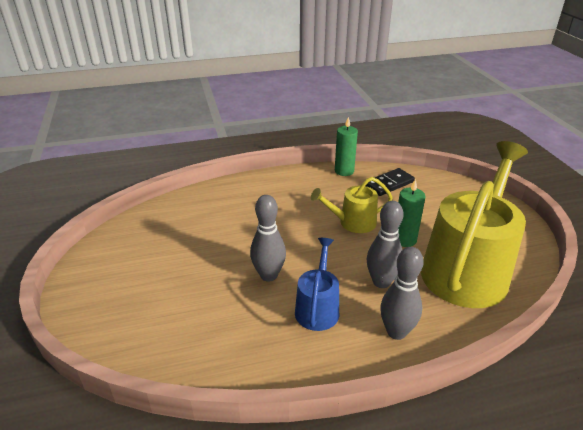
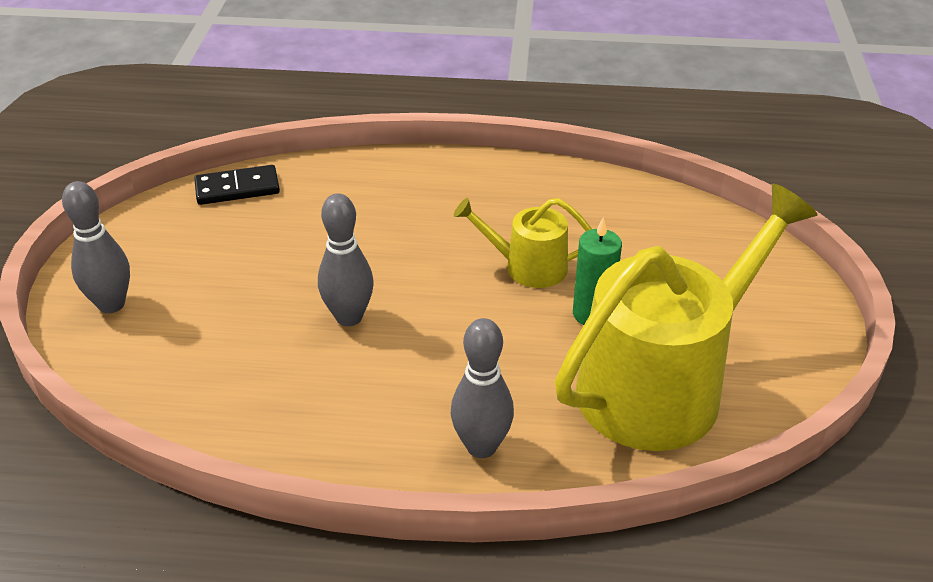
camera: 20 degrees right, 5 degrees up
(317, 308) = (390, 382): blue watering can -> none
(344, 171) = (572, 176): green candle -> none
(381, 282) = (509, 369): grey bowling pin -> grey bowling pin (111, 304)
(389, 184) = (633, 215): black domino -> black domino (237, 188)

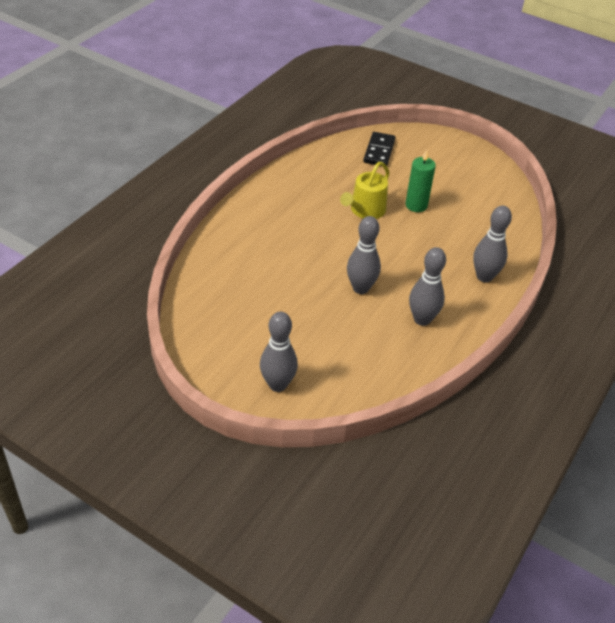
camera: 65 degrees left, 5 degrees up
(237, 188) = (198, 295): black domino -> black domino (379, 151)
(324, 402) = (422, 319): none -> grey bowling pin
(662, 385) = (477, 206): yellow watering can -> none

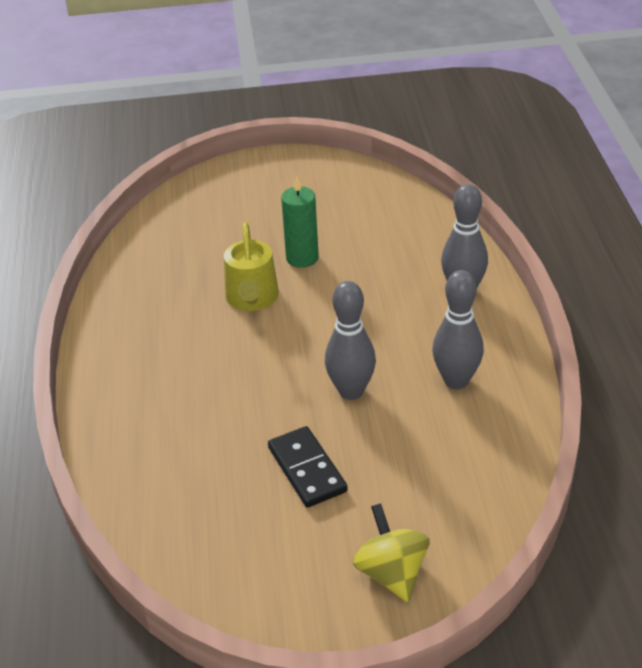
camera: 35 degrees left, 5 degrees down
(278, 384) = (391, 573): grey bowling pin -> yellow spinning top
(379, 151) = (189, 222): black domino -> black domino (307, 469)

